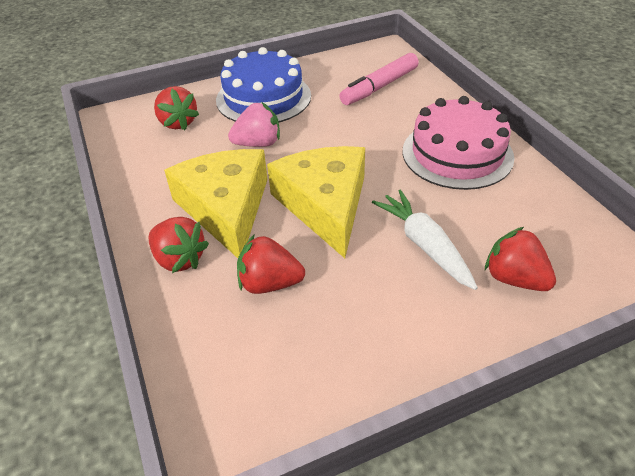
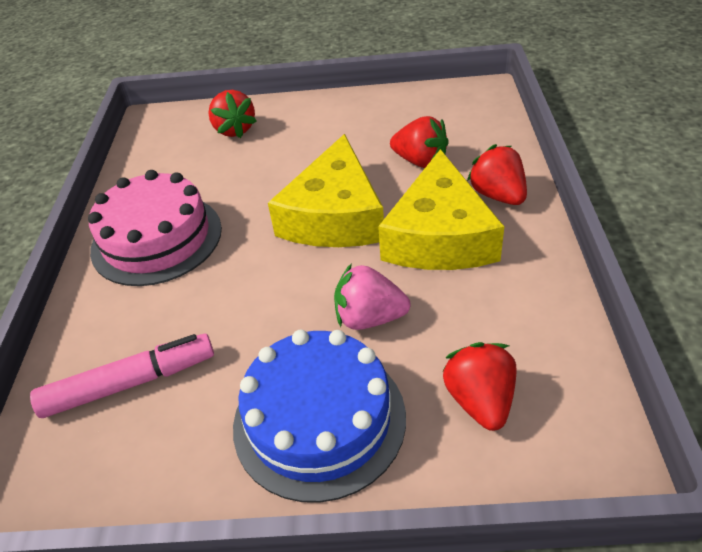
camera: 155 degrees left, 0 degrees up
(424, 245) = (275, 163): white carrot -> none

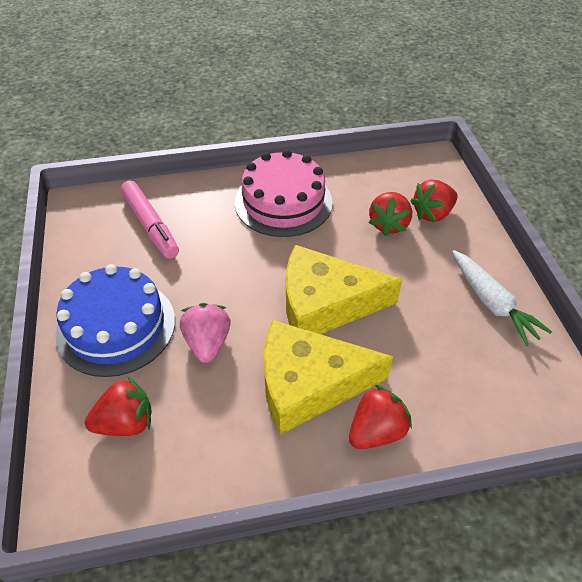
camera: 75 degrees right, 5 degrees up
(363, 112) = (491, 303): none -> white carrot
(420, 161) = (418, 360): red strawberry -> red strawberry (388, 224)

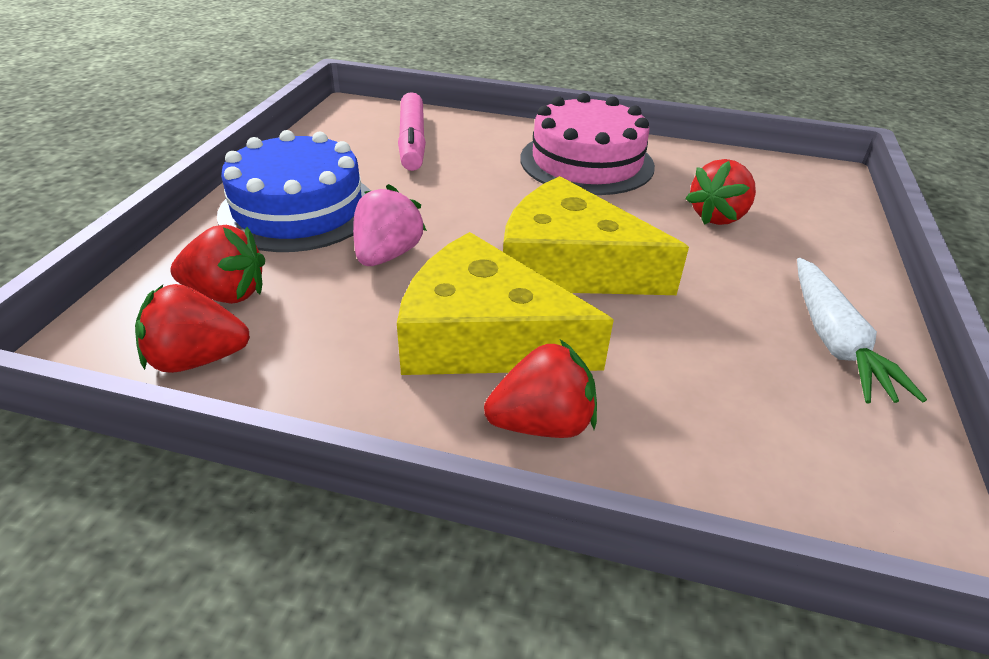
camera: 25 degrees right, 10 degrees down
(432, 214) = (792, 223): red strawberry -> red strawberry (197, 359)

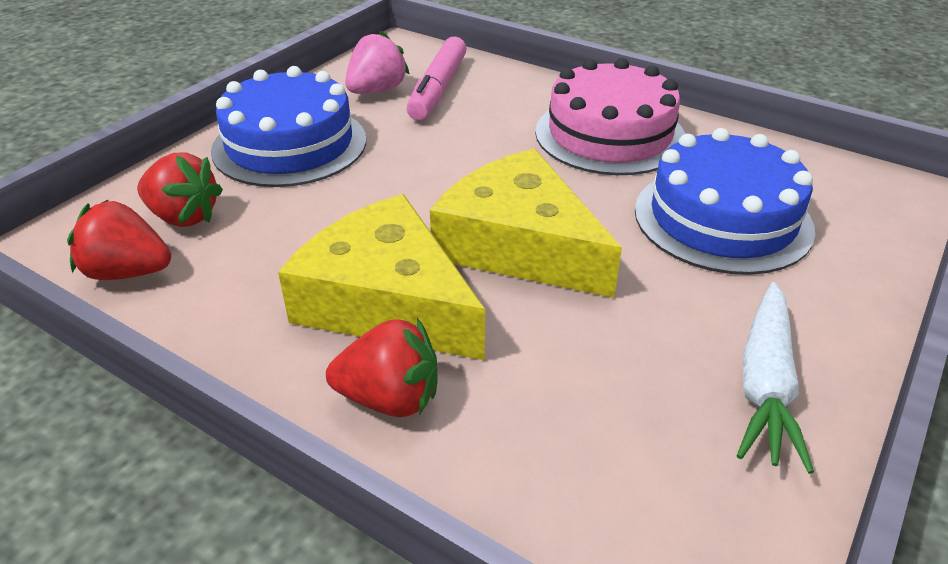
camera: 20 degrees right, 0 degrees up
(387, 255) = (344, 204): pink strawberry -> pink strawberry (377, 90)
(718, 216) = (722, 219): red strawberry -> blue cake

